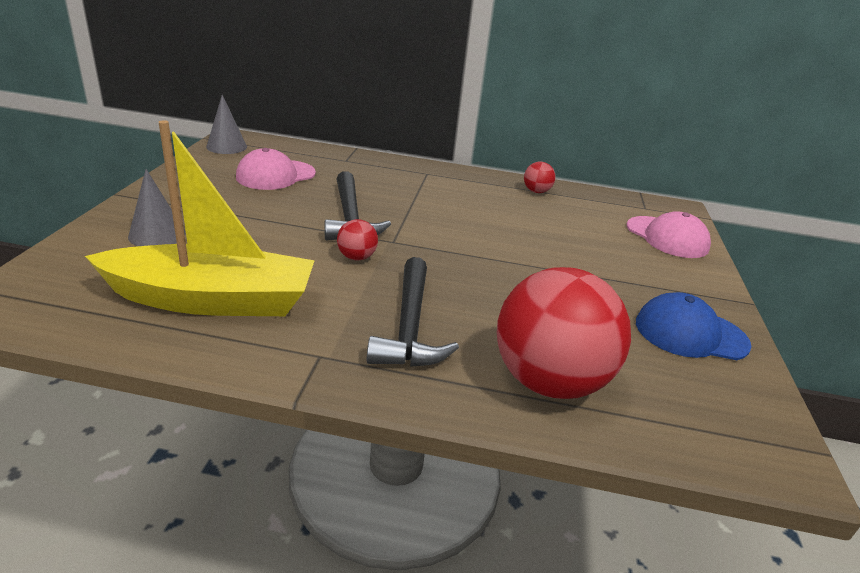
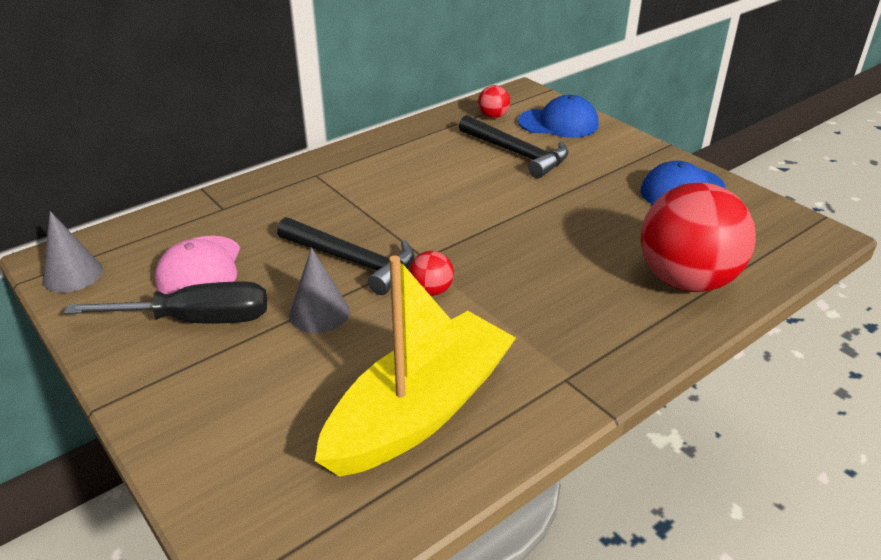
camera: 45 degrees left, 5 degrees up
(157, 235) = (244, 406): grey cone -> grey cone (319, 313)
(225, 192) = (196, 320): none -> black screwdriver
(410, 326) = (566, 312): black hammer -> black hammer (517, 154)
(536, 191) = (422, 137): red ball -> red ball (493, 116)
(667, 237) = (558, 123): pink cap -> blue cap

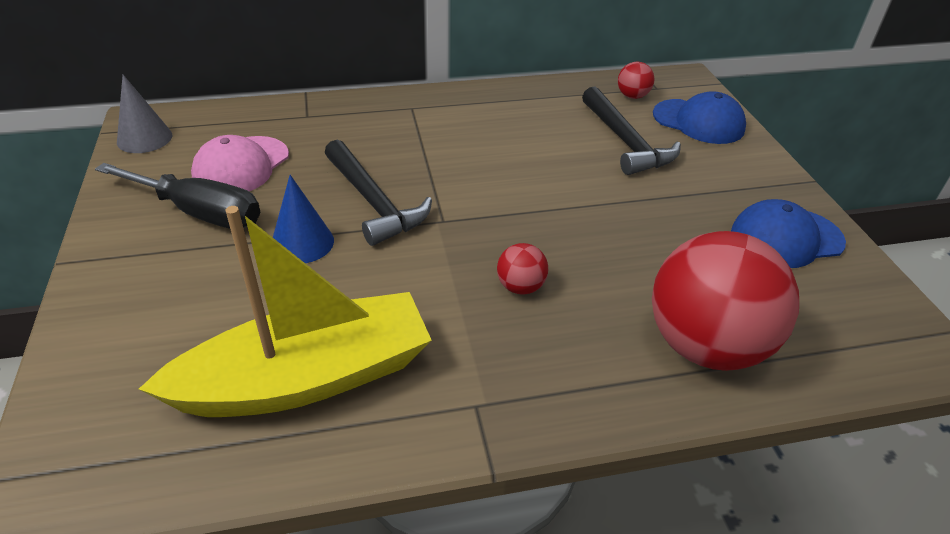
camera: 25 degrees right, 5 degrees up
(319, 313) = (302, 243): grey cone -> blue cone
(431, 291) = (421, 257): red ball -> red ball (520, 287)

